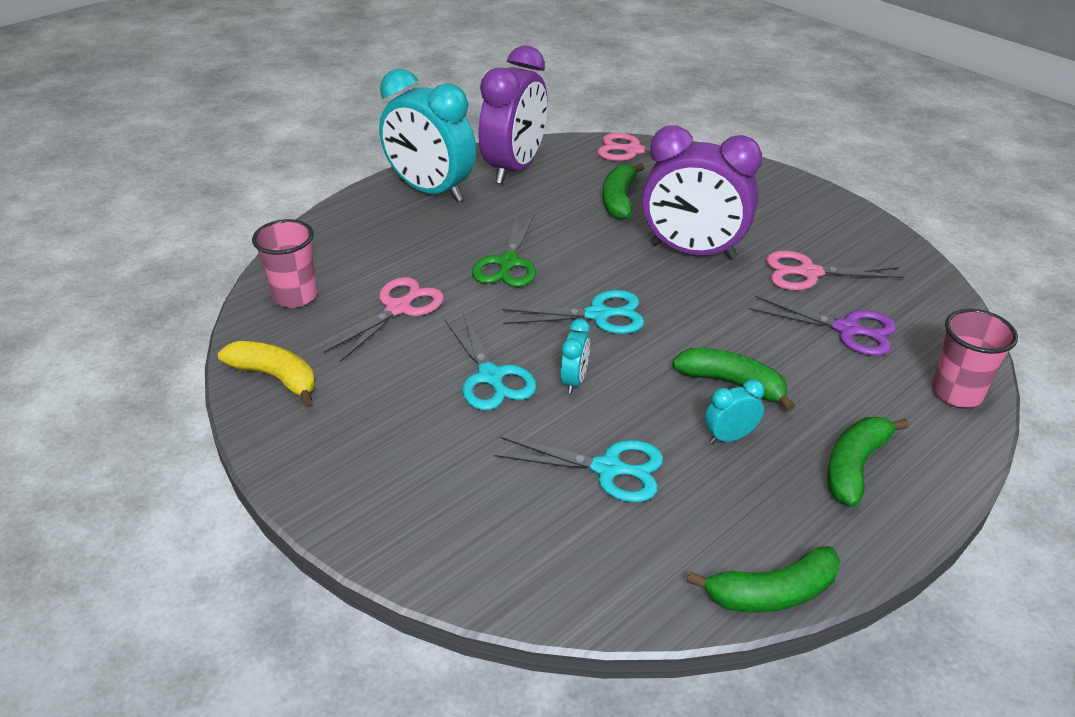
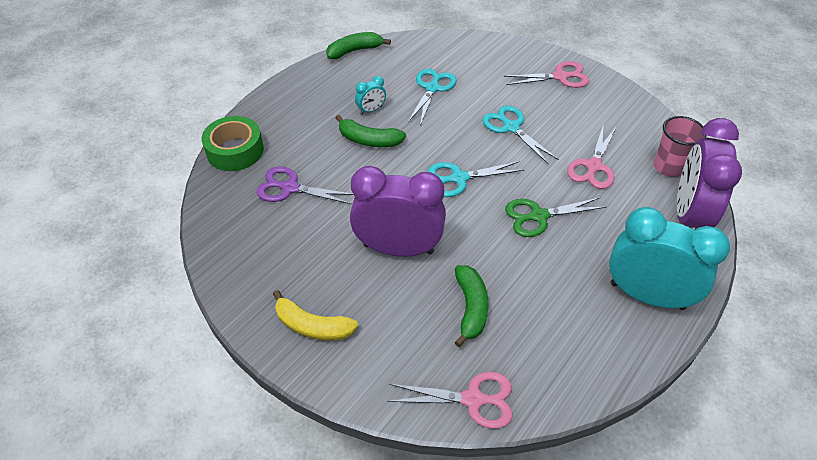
camera: 170 degrees right, 10 degrees up
(276, 377) = (632, 112): yellow banana -> yellow banana (312, 326)
(508, 263) = (538, 216): green scissors -> green scissors turned 105 degrees counterclockwise
(515, 168) = (586, 344): purple clock -> purple clock (689, 216)
(574, 381) = (462, 131): turquoise clock -> none
(608, 468) = (432, 88): turquoise scissors -> turquoise scissors turned 105 degrees clockwise
(808, 273) = (307, 237): pink scissors -> pink scissors (560, 77)
(855, 466) = (307, 103): green banana -> none
(956, 393) = (235, 151): pink cup -> green tape

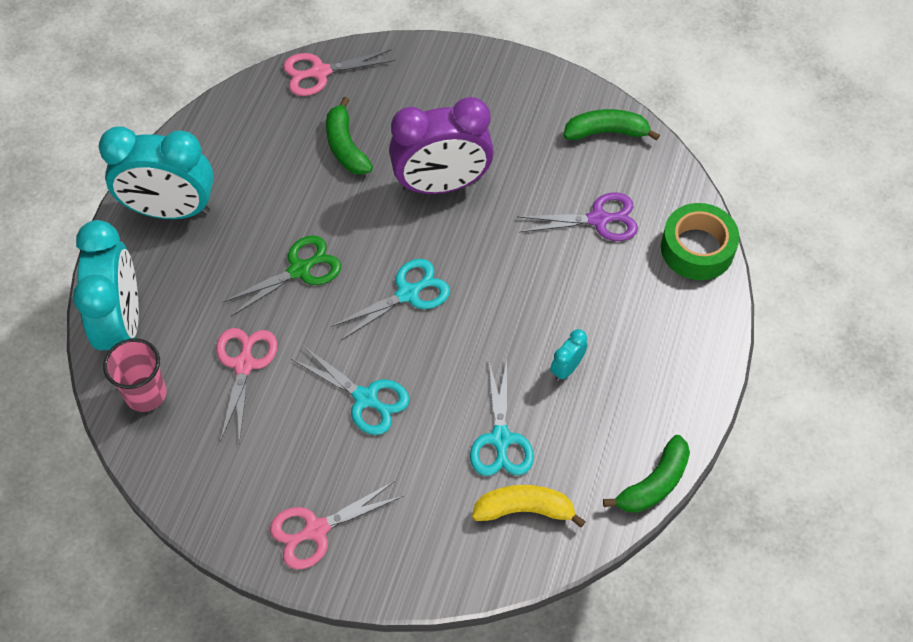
camera: 160 degrees right, 10 degrees up
(312, 326) = (487, 88): yellow banana -> yellow banana (525, 509)
(369, 140) = (544, 316): green banana -> green banana (607, 132)
(689, 216) = (122, 324): purple clock -> turquoise clock

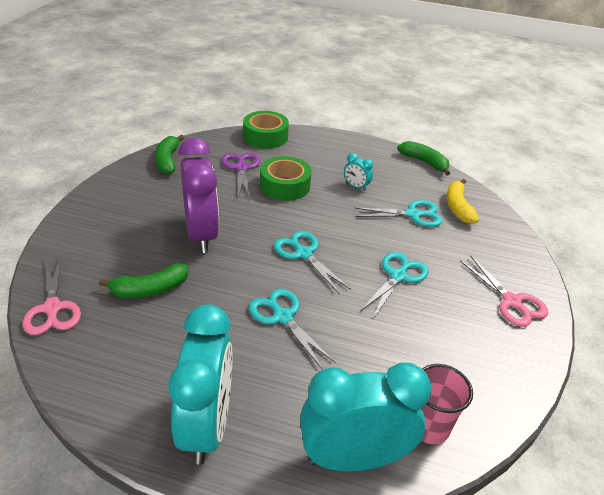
camera: 95 degrees left, 20 degrees down
(244, 364) = (382, 351): pink scissors -> none
(300, 270) = (282, 317): green scissors -> turquoise scissors
(559, 274) = (285, 186): none -> green tape

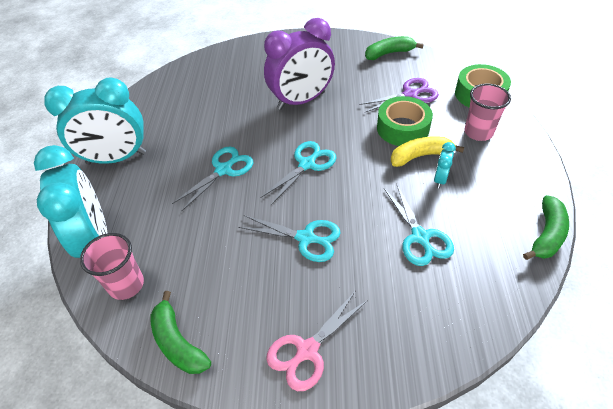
camera: 80 degrees right, 10 degrees up
(52, 308) = (198, 65): pink scissors -> none
(150, 289) = (229, 96): green banana -> green banana (177, 342)
(311, 153) = (478, 132): none -> pink cup
(458, 207) = (466, 281): yellow banana -> yellow banana (421, 156)

